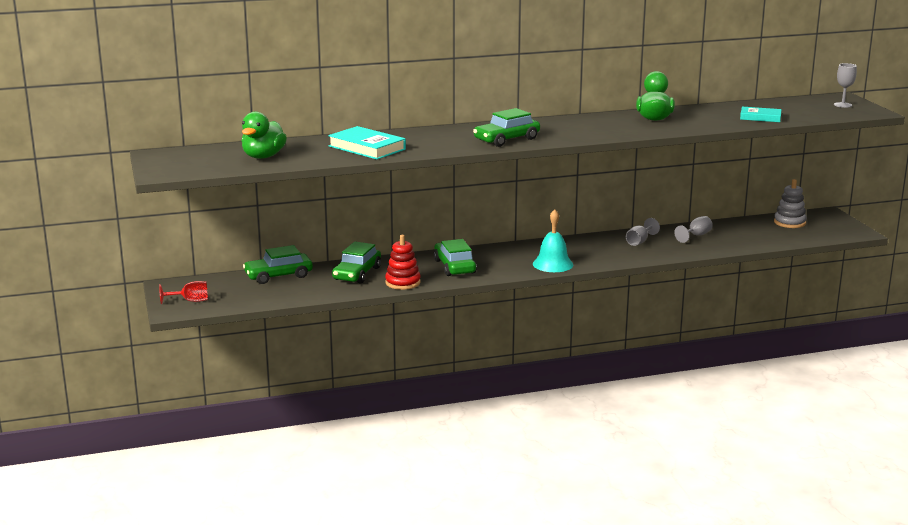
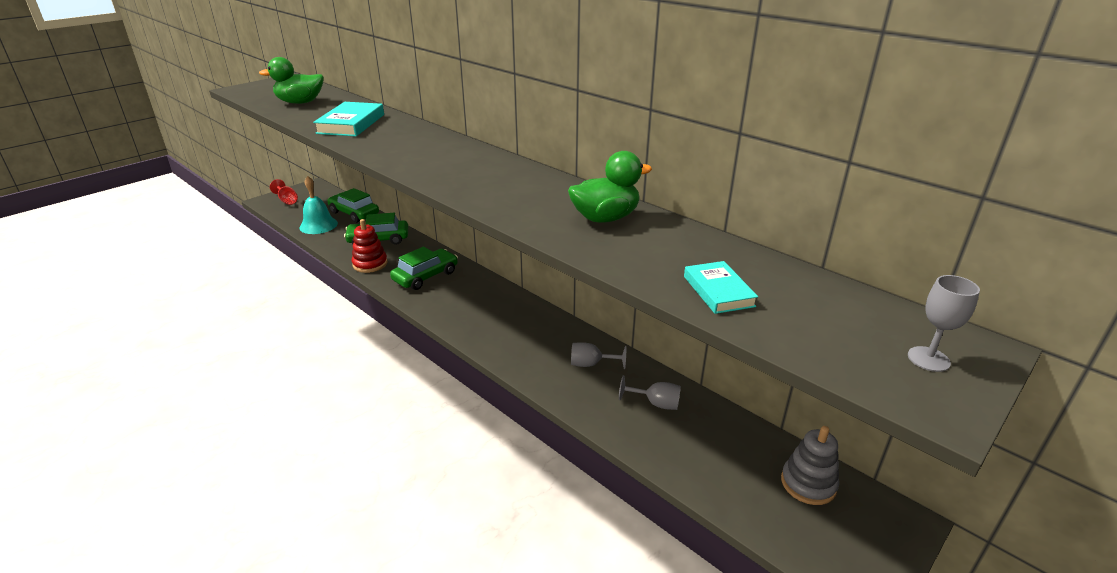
camera: 60 degrees right, 10 degrees up
(506, 139) = (427, 165): green car -> none
(553, 264) = (472, 326): turquoise bell -> turquoise bell (318, 225)

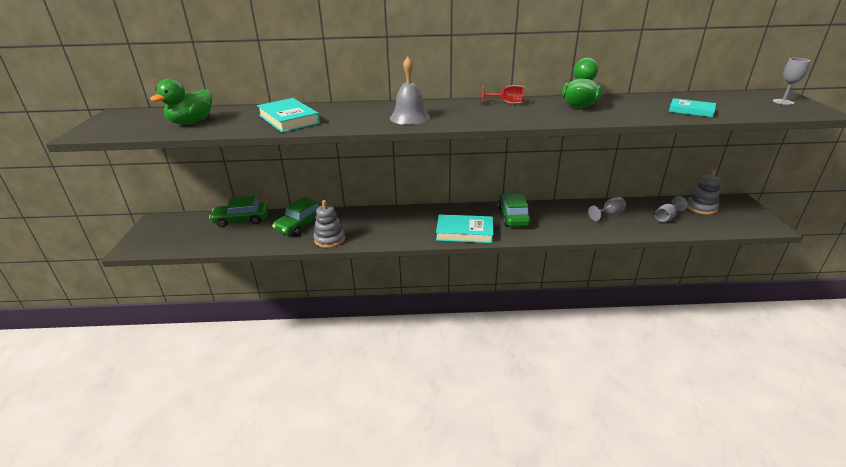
camera: 45 degrees left, 0 degrees up
(287, 200) = (153, 239): red goblet -> red goblet (507, 103)
(318, 225) = (228, 239): turquoise bell -> none
(370, 264) = (329, 239): red stacking toy -> grey stacking toy
(425, 159) = (410, 117): none -> grey bell
(425, 276) = (383, 226): green car -> green car (513, 216)
(472, 323) = (464, 232): none -> turquoise book
(591, 364) = (555, 215): grey goblet -> grey goblet (667, 217)

